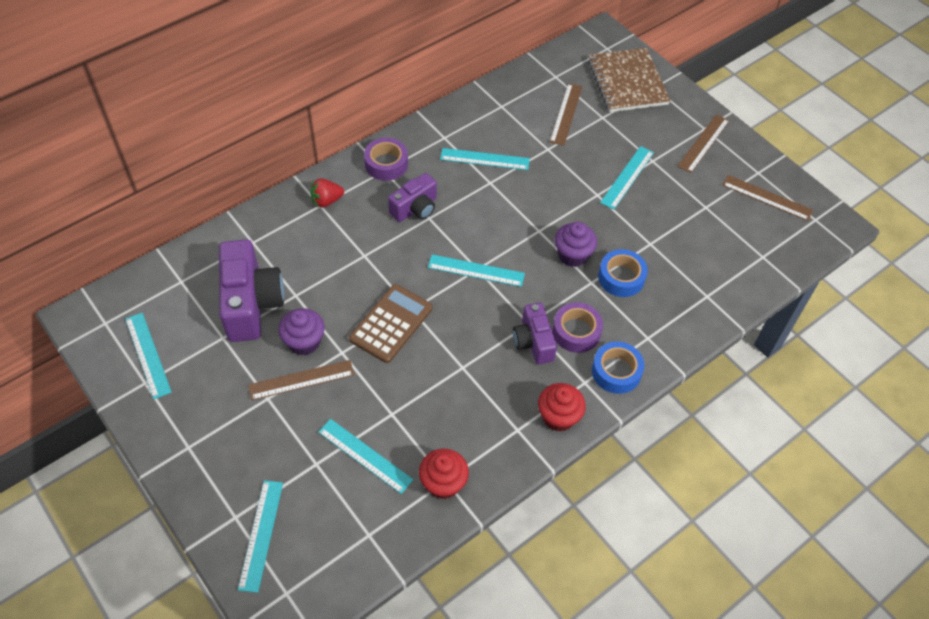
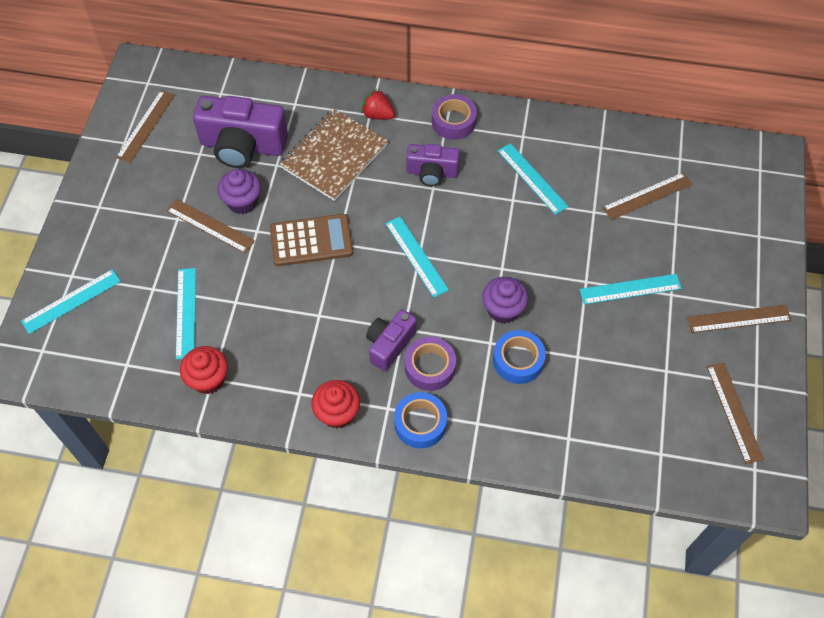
camera: 50 degrees right, 5 degrees up
(148, 355) = (146, 126): turquoise ruler -> brown ruler
(251, 303) = (243, 146): purple camera -> purple camera turned 60 degrees clockwise
(627, 82) = (739, 212): brown notebook -> brown notebook (334, 156)

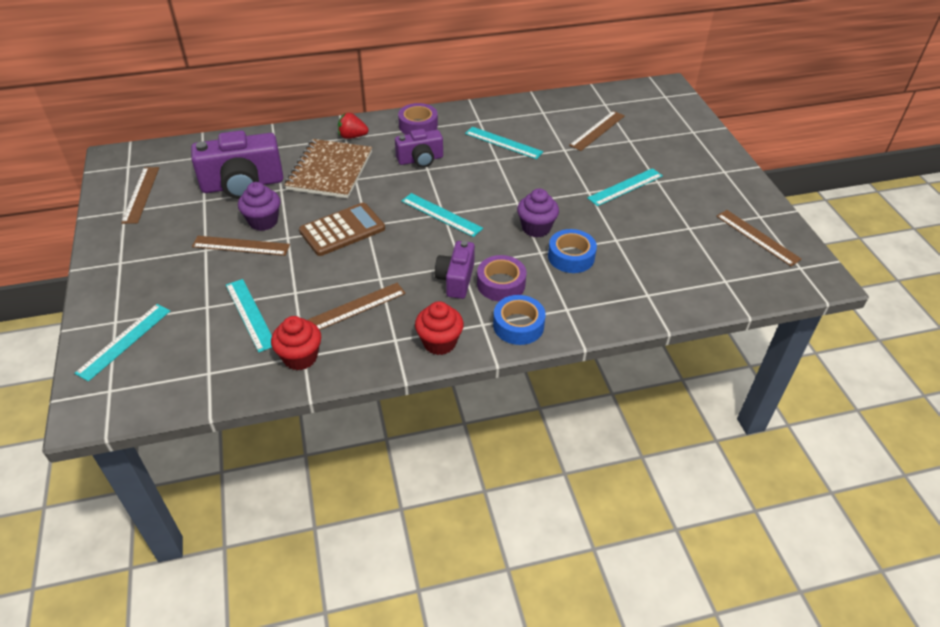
camera: 25 degrees left, 15 degrees down
(739, 319) = (716, 181): brown ruler -> brown ruler (356, 307)

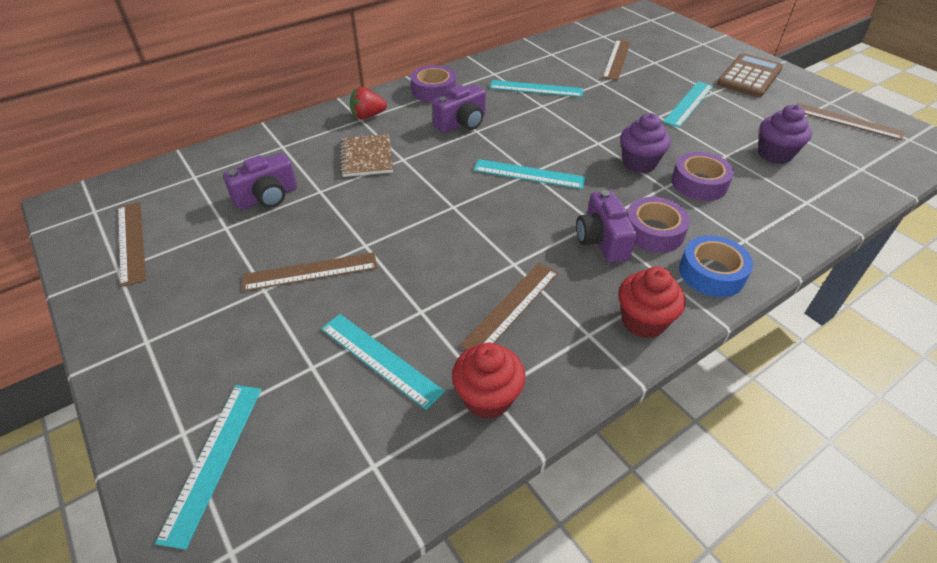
camera: 20 degrees left, 0 degrees up
(243, 185) = (267, 197): purple camera -> purple camera, size x0.59
(263, 221) = (321, 234): purple cupcake -> purple cupcake (774, 154)
(330, 171) = (366, 157): brown notebook -> brown notebook, size x0.62
(342, 230) = (428, 219): brown calculator -> brown calculator (749, 76)
(571, 257) = (699, 183): blue tape -> purple tape

